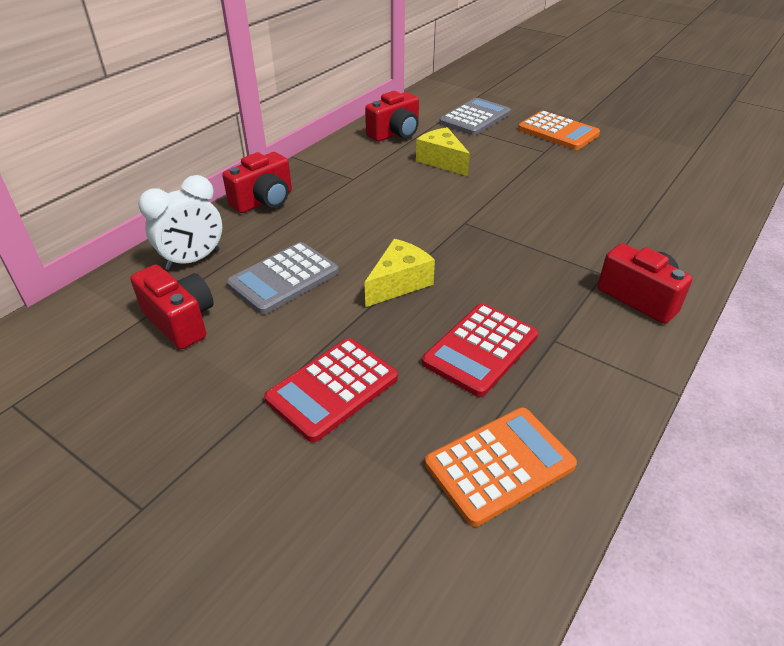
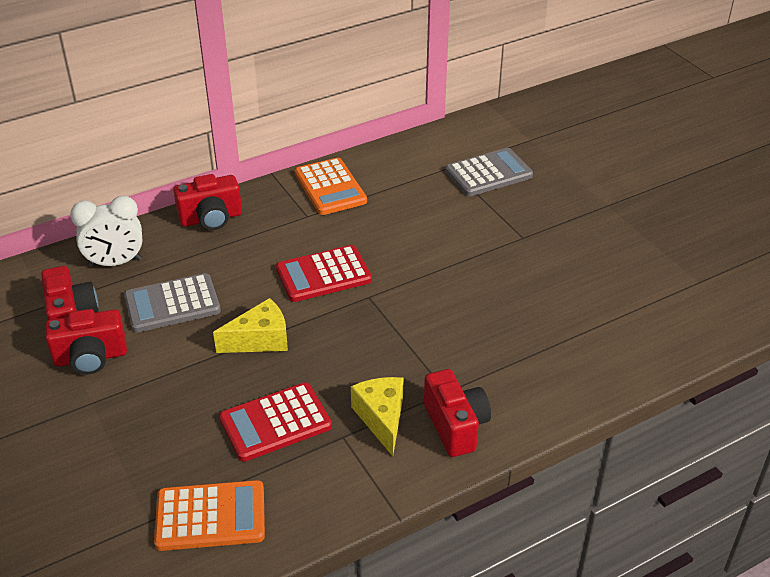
camera: 25 degrees right, 0 degrees up
(332, 389) = (140, 413): red calculator -> red calculator (323, 275)
(395, 134) = (389, 172): red camera -> red camera (91, 357)
(442, 161) = (407, 219): yellow cheese -> yellow cheese (381, 418)
(558, 132) = (561, 216): orange calculator -> orange calculator (330, 187)

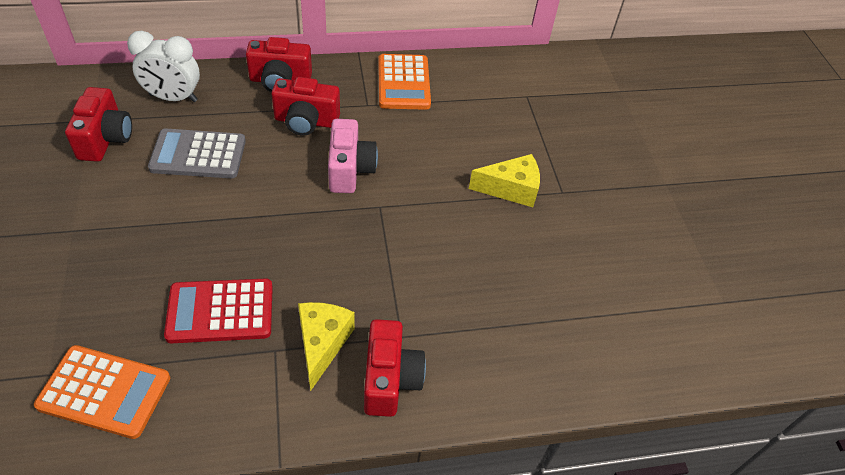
camera: 15 degrees right, 10 degrees up
(91, 357) = (98, 185): red camera -> red camera (306, 121)
(260, 340) = (255, 218): yellow cheese -> yellow cheese (511, 189)
(323, 275) = (350, 170): red calculator -> pink camera
(488, 173) = (561, 114): grey calculator -> none

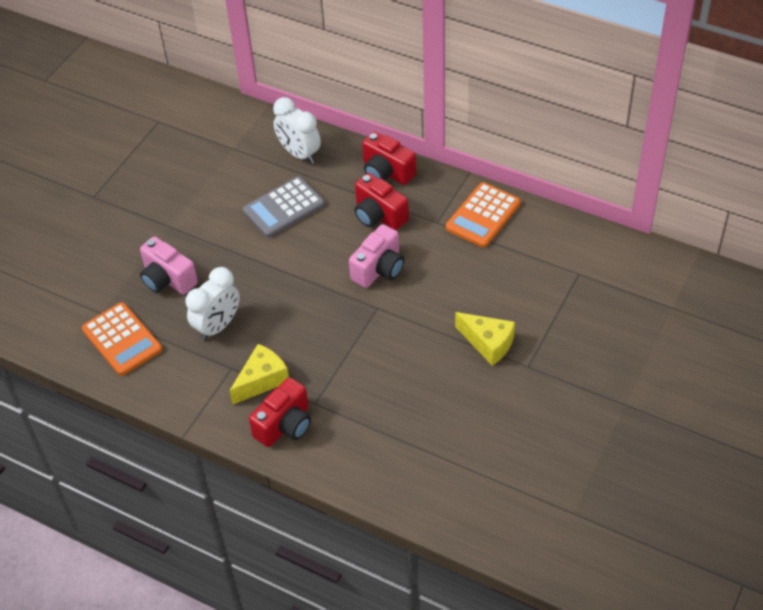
camera: 45 degrees right, 0 degrees up
(106, 139) = (232, 168): red camera -> none
(114, 290) = (168, 279): none -> pink camera
(198, 155) = (283, 208): grey calculator -> grey calculator turned 75 degrees counterclockwise
(220, 311) = (218, 326): red calculator -> white clock

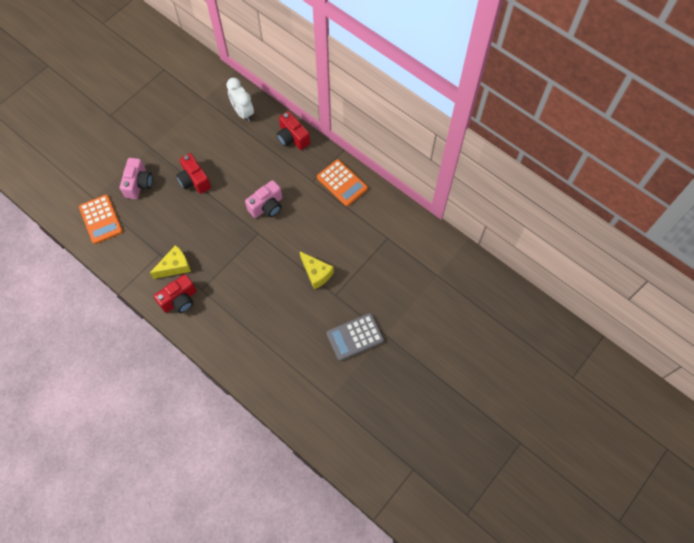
camera: 10 degrees right, 15 degrees up
(168, 279) = (139, 184): pink camera -> pink camera turned 135 degrees counterclockwise
(218, 326) = (159, 223): white clock -> none
(283, 208) = (222, 149): grey calculator -> grey calculator (355, 337)
(379, 215) = (278, 168): red camera -> red camera (194, 180)
(483, 215) = (342, 183): orange calculator -> orange calculator turned 90 degrees counterclockwise

